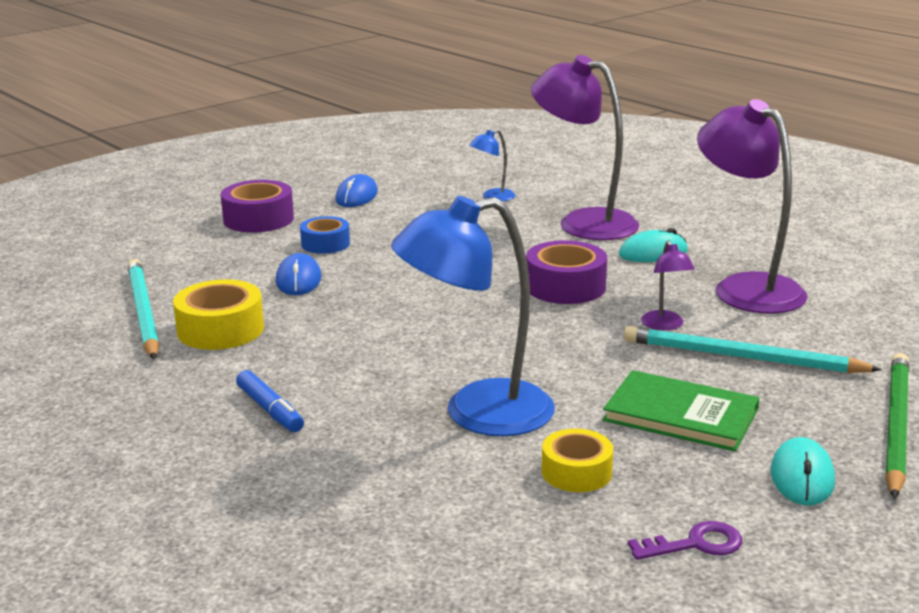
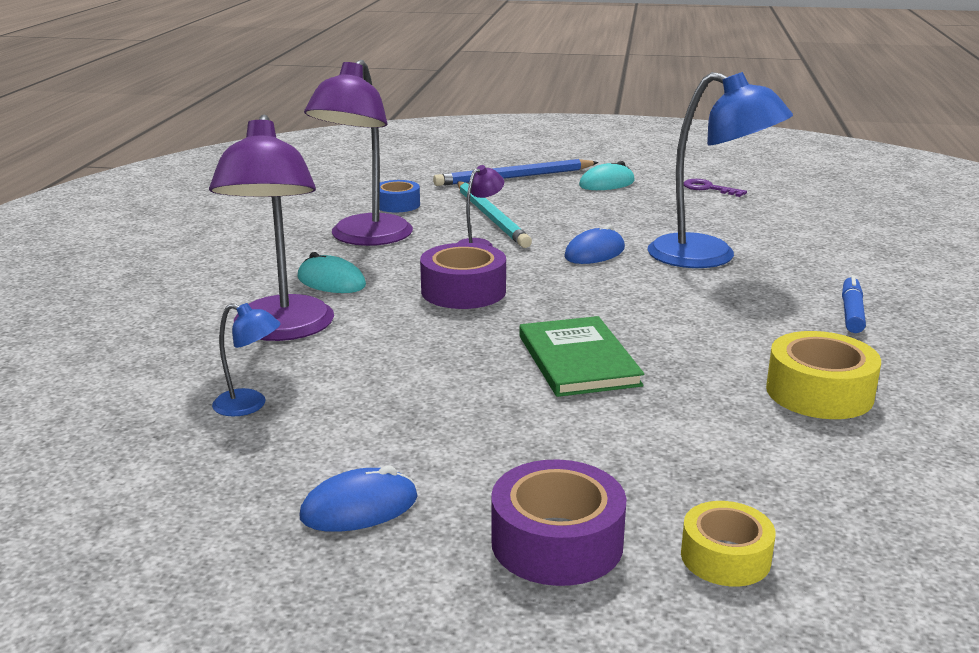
camera: 130 degrees left, 0 degrees up
(143, 312) = (887, 454): turquoise pencil -> none
(298, 280) = (663, 409): blue mouse -> blue mouse (594, 253)
(325, 244) = (554, 443): blue tape -> blue tape (397, 205)
(576, 472) = (707, 220): yellow tape -> yellow tape (725, 557)
(680, 415) = (597, 214): green book -> green book (578, 360)
(896, 426) = (514, 177): green pencil -> blue pencil

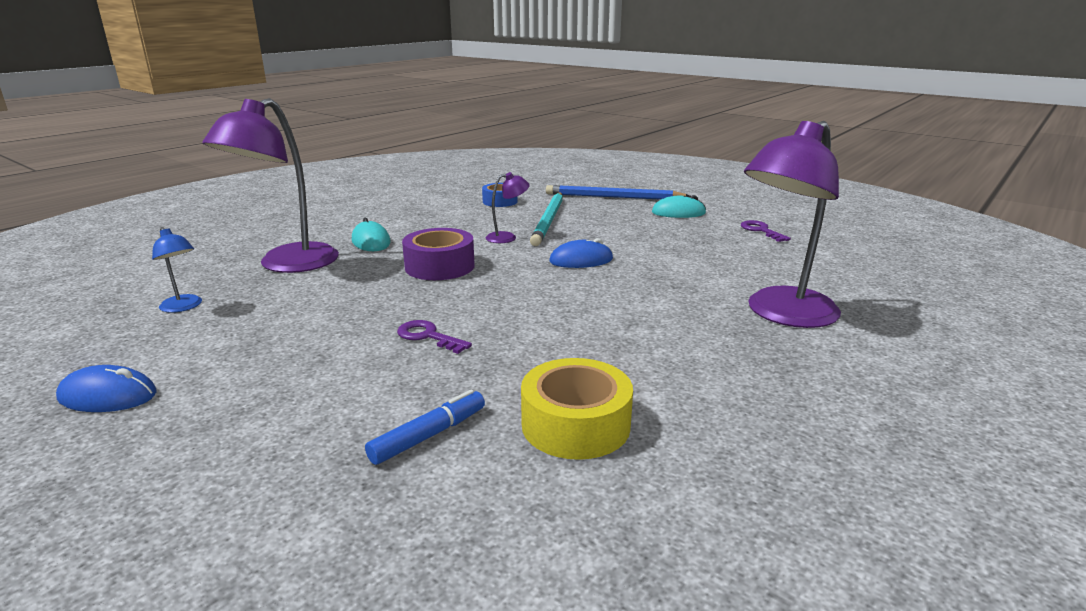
camera: 30 degrees right, 0 degrees up
(364, 238) = (440, 218): purple lamp -> purple lamp (782, 314)
(557, 542) = (160, 473): purple tape -> none
(578, 360) = (428, 336): green book -> purple key
(708, 257) = (670, 283): blue lamp -> none
(725, 557) = (240, 544): yellow tape -> none
(851, 313) = (728, 362): blue marker -> blue marker (428, 435)

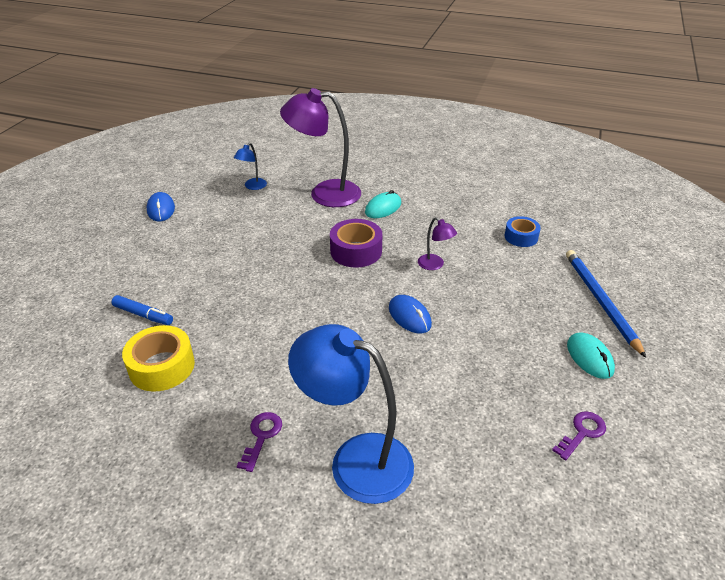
camera: 70 degrees right, 15 degrees up
(428, 336) = (248, 280): purple key -> purple key (261, 436)
(548, 221) = (492, 276): turquoise pencil -> none
(782, 314) = (356, 460): purple lamp -> blue lamp

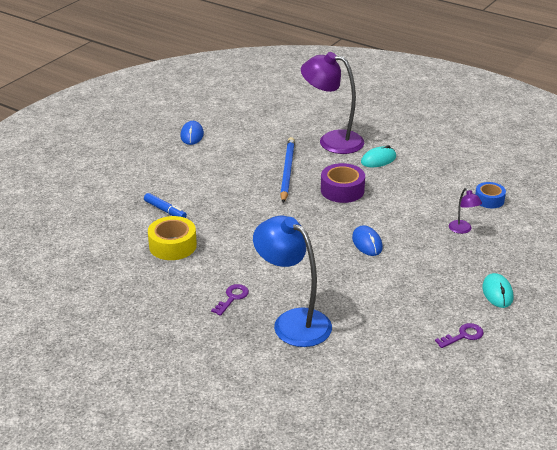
camera: 15 degrees right, 5 degrees down
(253, 186) = (272, 127): blue lamp -> none
(434, 265) = (403, 210): purple lamp -> purple lamp (462, 230)
(600, 301) = (530, 257): blue pencil -> blue pencil (287, 171)

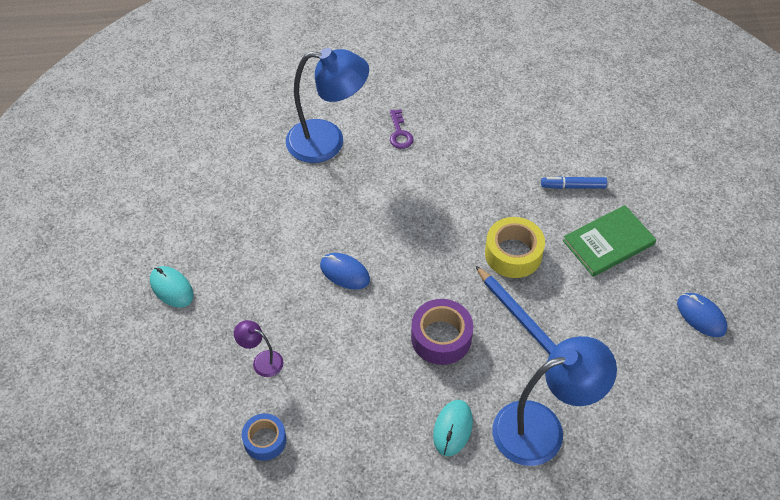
camera: 140 degrees right, 20 degrees up
(172, 245) = (512, 152): yellow tape -> yellow tape (513, 254)
(189, 179) = (608, 242): none -> green book
(332, 141) = (542, 428): purple lamp -> blue lamp
(463, 336) = (174, 216): purple key -> none

